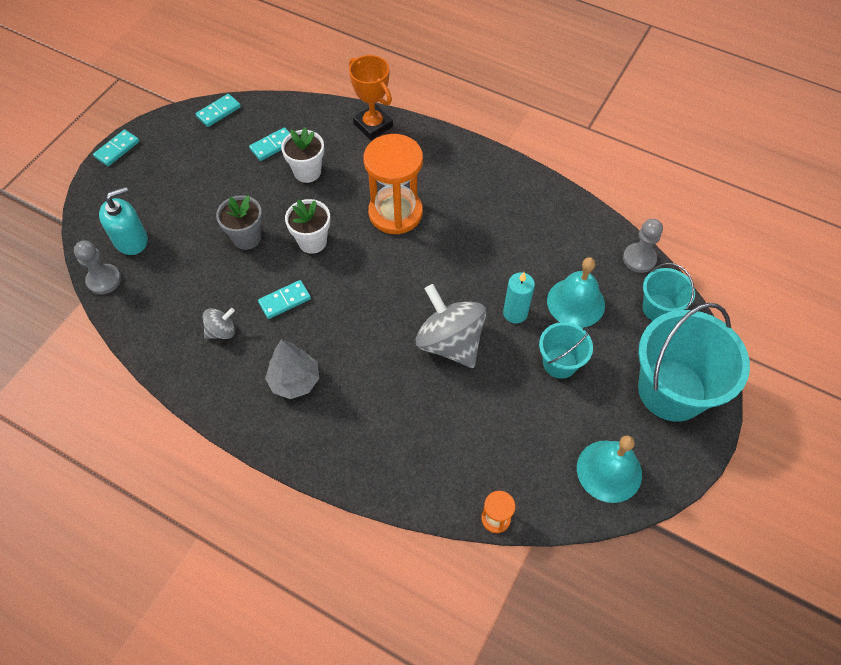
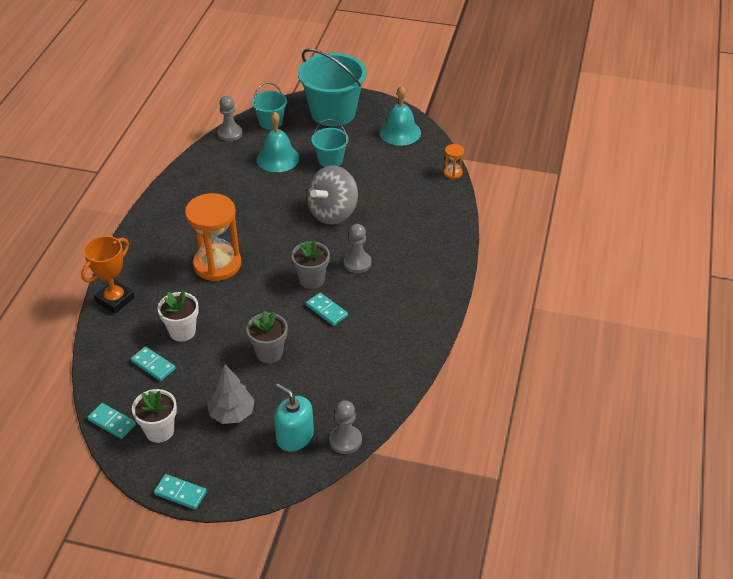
camera: 105 degrees left, 15 degrees down
(222, 331) = (369, 341): grey spinning top -> none
(295, 381) = (396, 286): grey tree -> grey tree (232, 413)
(312, 241) = (261, 308): white flower pot -> white flower pot (159, 431)
(339, 296) = (311, 280): none -> grey flower pot
(349, 349) = (357, 263): none -> grey pawn
(515, 313) = (296, 185): turquoise candle -> none

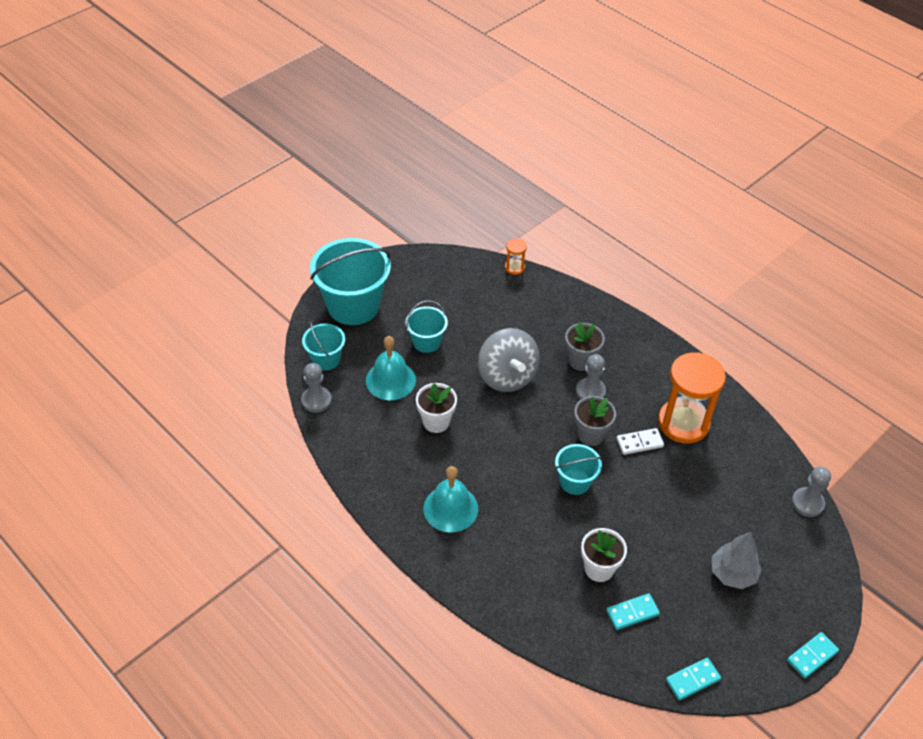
camera: 60 degrees left, 5 degrees up
(115, 300) = (514, 609): orange trophy -> none
(159, 431) = (725, 642): white flower pot -> white flower pot (436, 422)
(217, 264) = (519, 499): orange hourglass -> orange hourglass (683, 423)
(257, 288) = (575, 482): none -> turquoise bucket
(269, 353) = (669, 510): grey flower pot -> grey flower pot (581, 361)
(295, 437) = (785, 537): turquoise soap dispenser -> none
(326, 310) = (639, 443): turquoise domino -> white domino
(400, 132) = (426, 273): turquoise bell -> turquoise bell (450, 508)

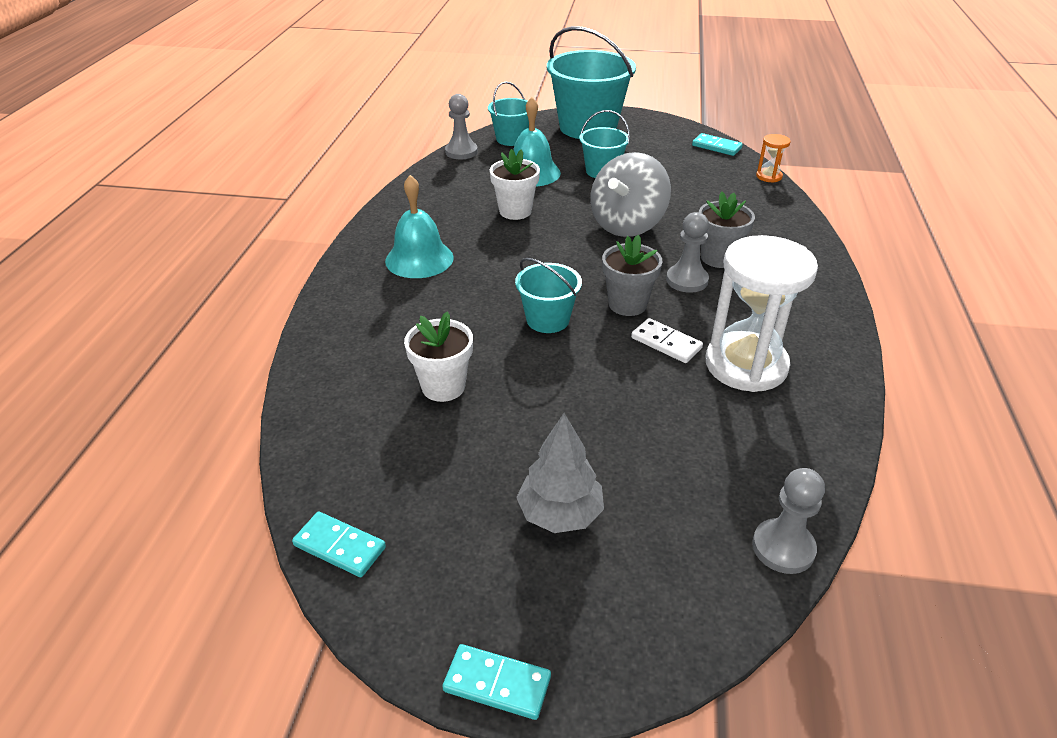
camera: 55 degrees right, 10 degrees down
(632, 613) = (402, 441): turquoise domino -> turquoise domino (716, 147)
(683, 423) = (746, 365): orange hourglass -> white hourglass

